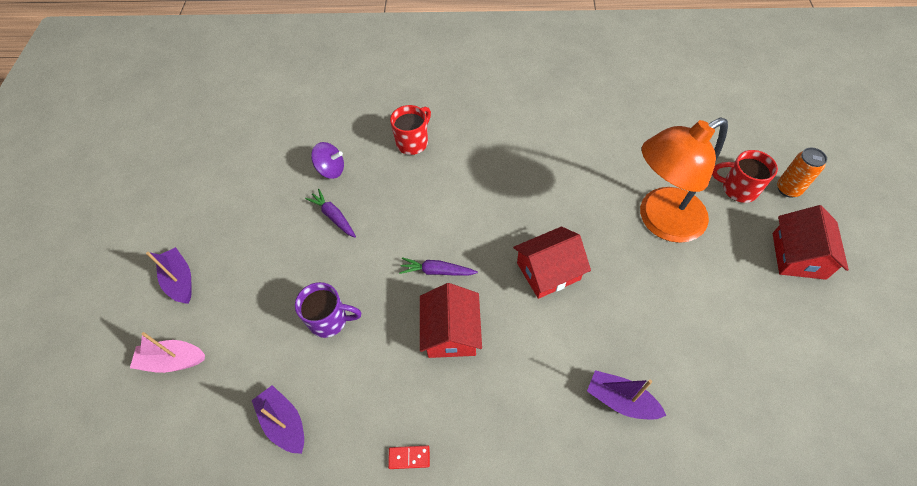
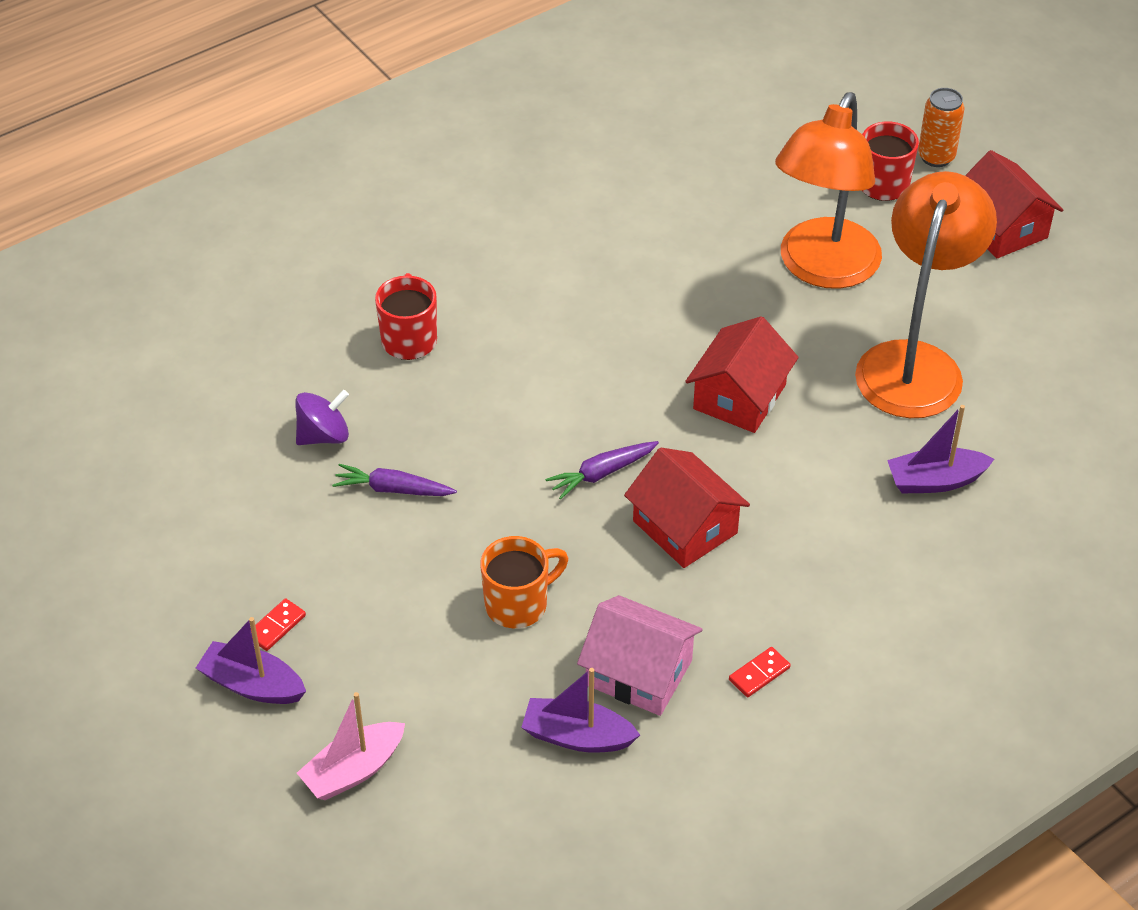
camera: 40 degrees left, 10 degrees down
(218, 256) = (276, 626): none -> red domino
(329, 320) = (518, 604): purple mug -> orange mug
(348, 406) = (639, 672): none -> pink house
(670, 312) = (914, 363): none -> orange lamp

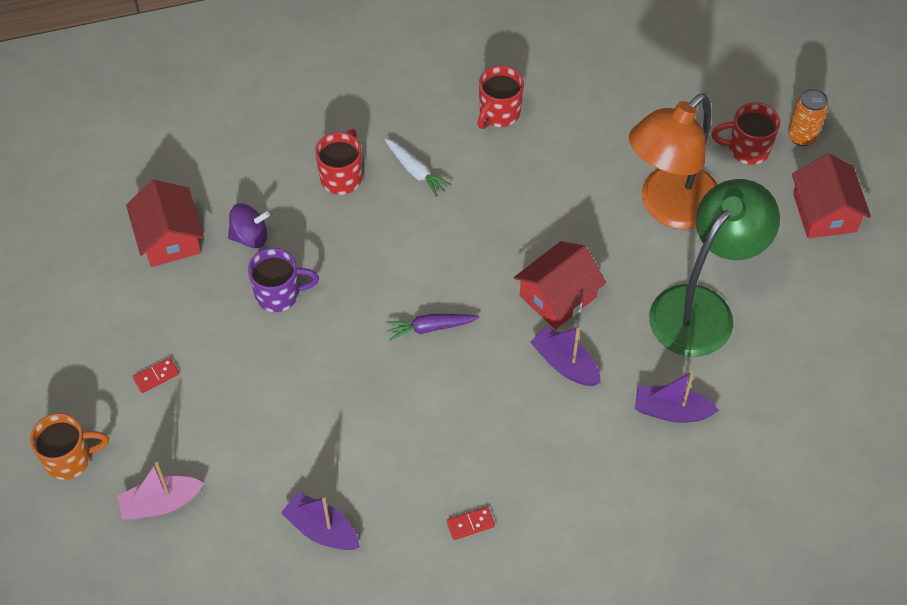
camera: 20 degrees right, 10 degrees up
(252, 685) = (122, 415): purple boat -> purple boat (565, 364)
(393, 489) = (279, 294): purple carrot -> purple mug
(498, 309) = (415, 171): none -> white carrot
(518, 604) = (326, 413): orange mug -> orange mug (70, 459)
(570, 222) = (499, 114): none -> red mug
(639, 672) = (386, 494): pink house -> none
(685, 527) = (470, 390): red house -> red house (169, 238)
(914, 363) = (702, 308): orange lamp -> green lamp

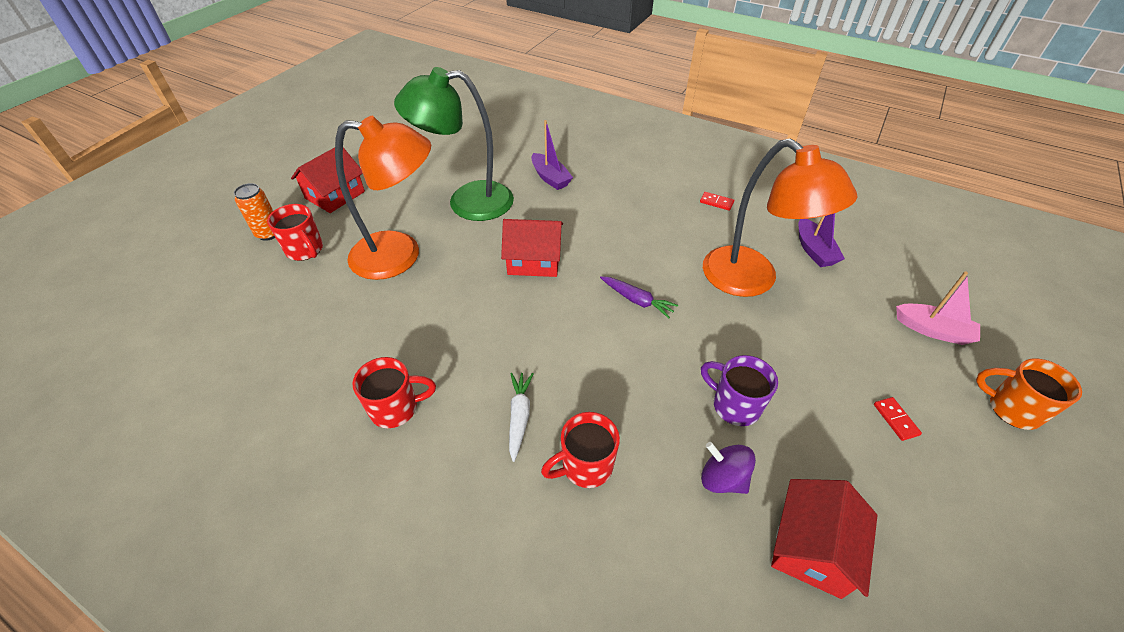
camera: 135 degrees left, 10 degrees down
(156, 376) = (895, 419): red domino -> red domino turned 60 degrees clockwise
(353, 434) = (752, 280): none -> orange lamp
(565, 364) = (577, 228): purple boat -> none

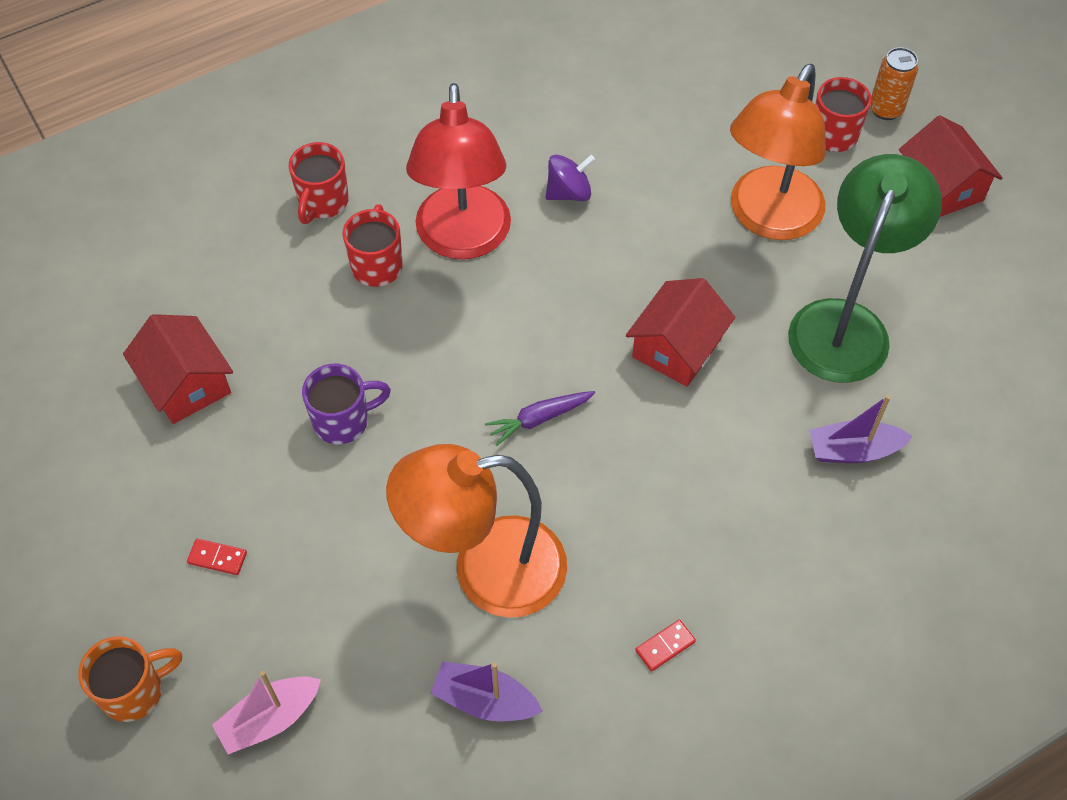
camera: 120 degrees right, 10 degrees up
(396, 408) = (539, 154): red mug -> red mug (323, 202)
(519, 416) = (463, 240): white carrot -> red lamp
(722, 479) = (286, 360): purple spinning top -> purple spinning top (569, 193)

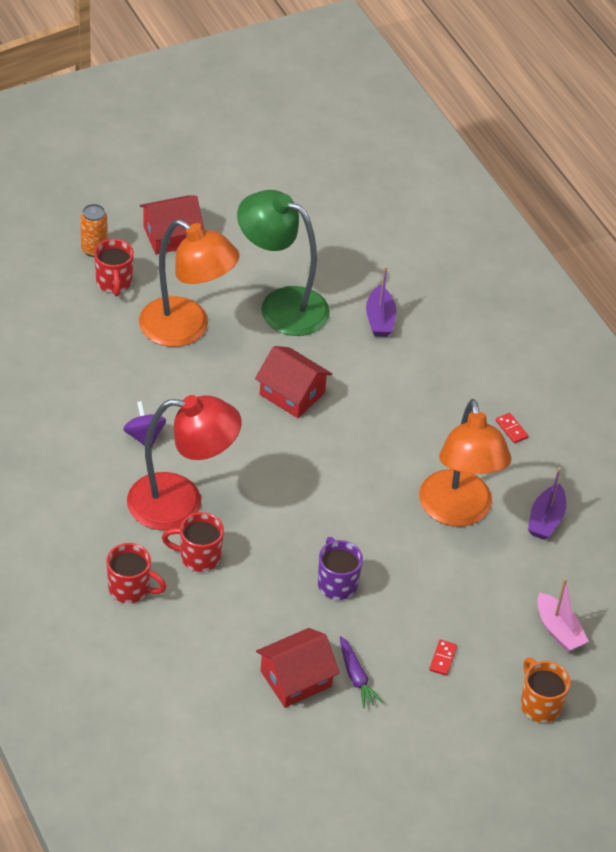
camera: 90 degrees left, 10 degrees down
(539, 419) = (344, 473): purple carrot -> purple carrot (356, 677)

